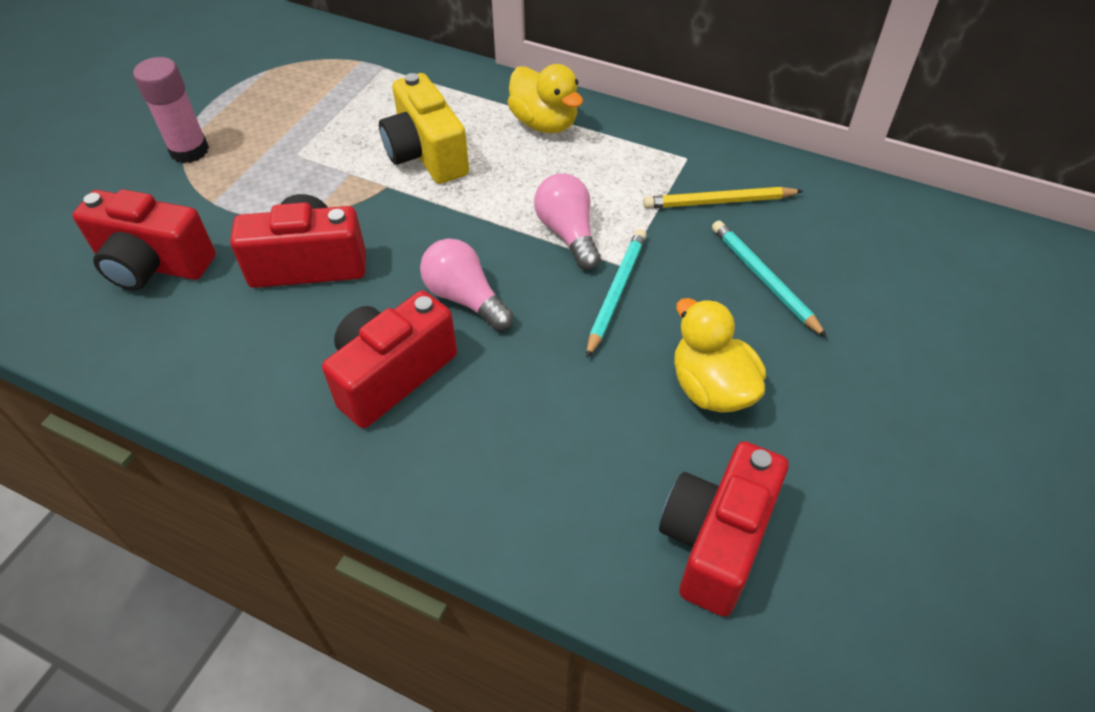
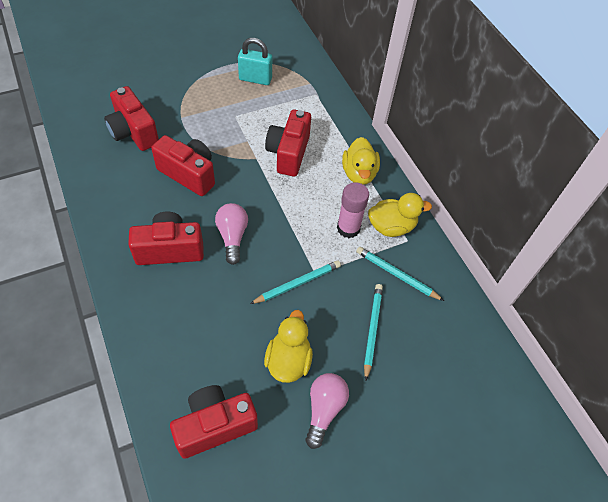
camera: 35 degrees right, 5 degrees up
(189, 151) = (195, 85): pink glue stick -> pink glue stick (348, 228)
(275, 96) = (255, 79): none -> turquoise padlock
(426, 154) = (288, 153): yellow camera -> red camera
(568, 233) = (308, 238): pink light bulb -> pink light bulb (324, 409)
(651, 155) = (391, 226): none -> yellow duck
(718, 202) = (396, 275): yellow pencil -> turquoise pencil

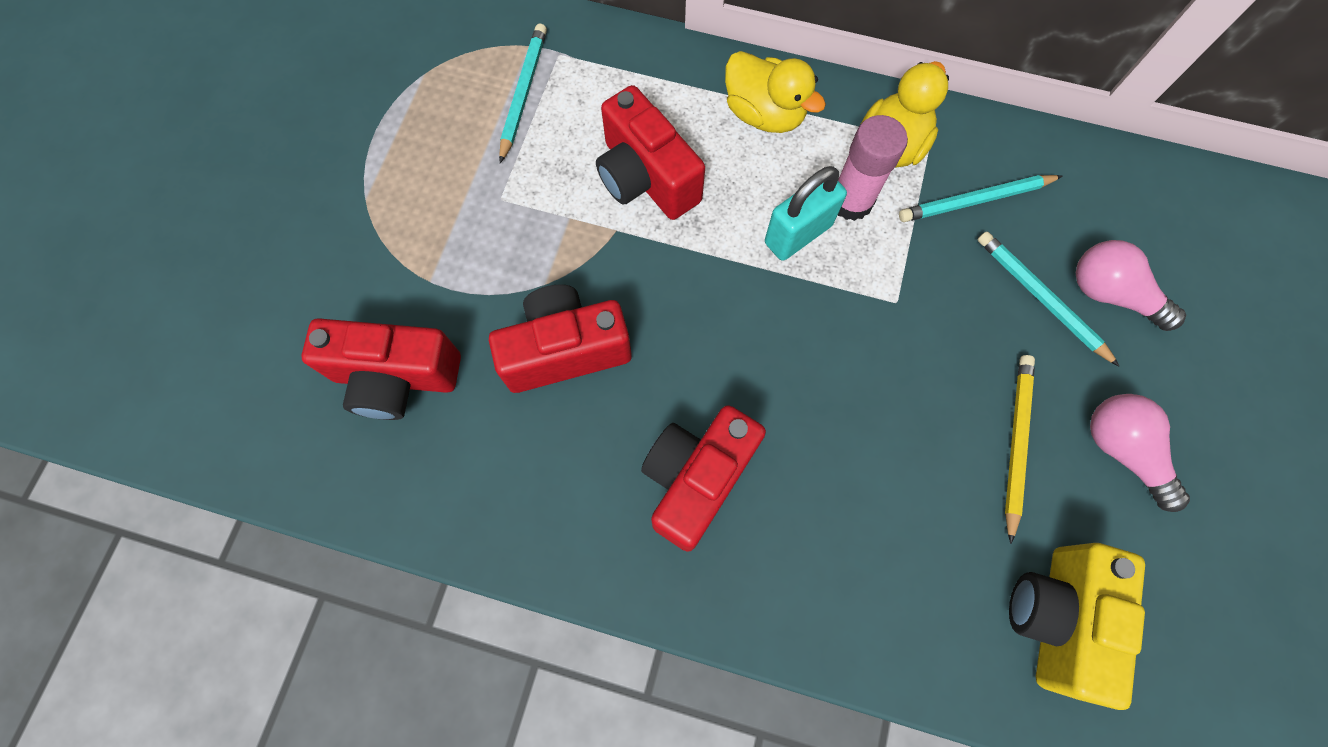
camera: 45 degrees left, 15 degrees up
(215, 426) = (1054, 617): red camera -> yellow camera
(232, 237) = (743, 370): pink light bulb -> pink light bulb (1110, 294)
(255, 79) = (447, 114): turquoise padlock -> turquoise padlock (798, 234)
(288, 360) = (1016, 443): yellow duck -> yellow pencil
(297, 283) = (896, 338): turquoise pencil -> turquoise pencil (523, 93)

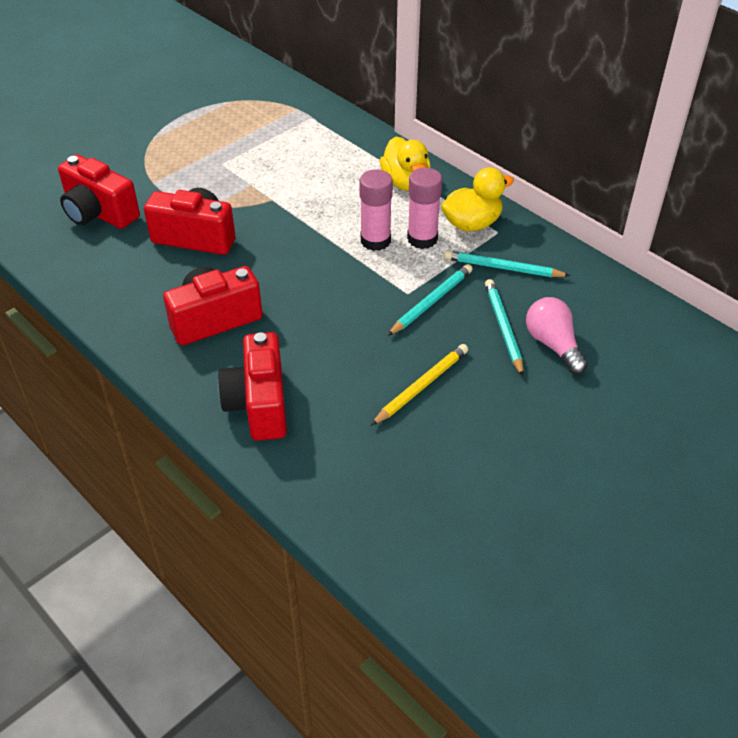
camera: 30 degrees right, 25 degrees down
(523, 93) = (275, 126): turquoise pencil -> turquoise pencil (431, 301)
(646, 178) = (309, 184): red camera -> red camera (259, 404)
(798, 234) = (375, 241): turquoise padlock -> pink glue stick
(1054, 617) = (368, 475): yellow camera -> none
(1122, 451) = (489, 420): pink light bulb -> none

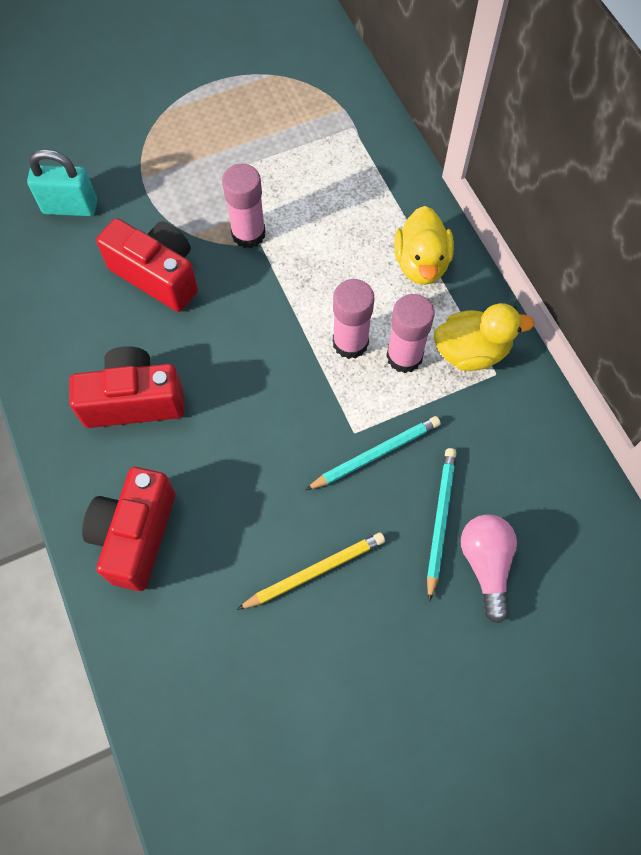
camera: 20 degrees right, 20 degrees up
(99, 213) = (70, 207): red camera -> turquoise padlock
(259, 196) = (248, 234): none -> pink glue stick
(502, 268) = (478, 431): turquoise pencil -> none

